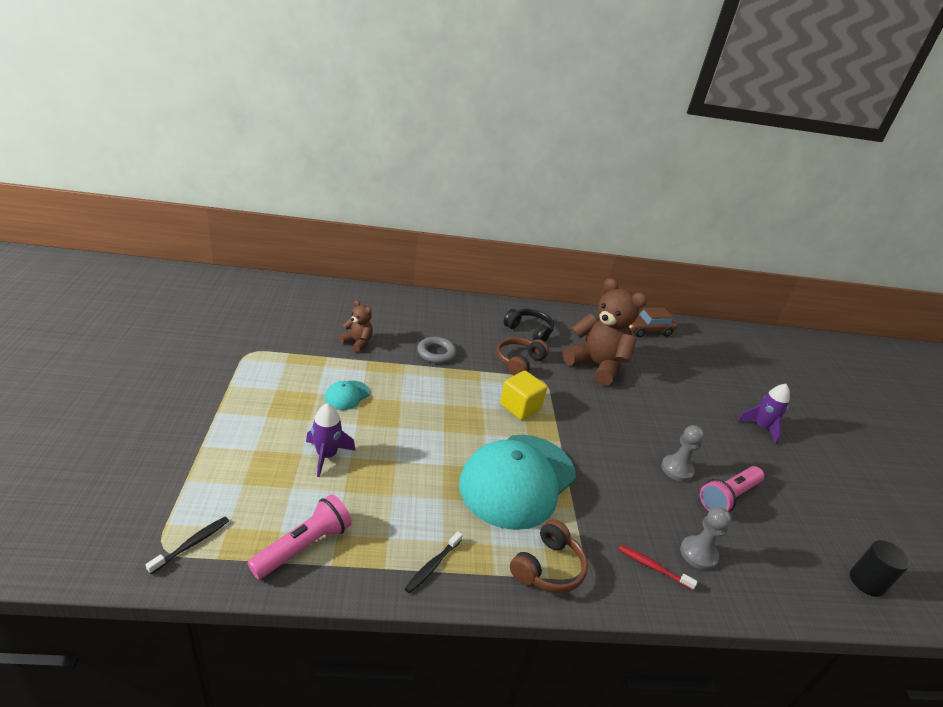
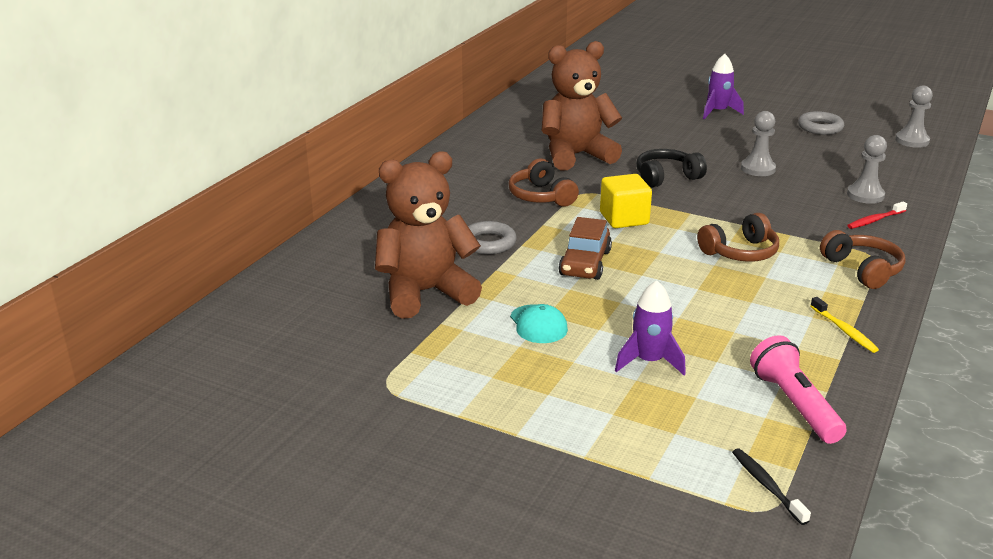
camera: 55 degrees left, 5 degrees down
(358, 343) = (425, 293): brown teddy bear -> brown teddy bear, size x2.09
(432, 566) = (844, 330): black toothbrush -> yellow toothbrush
(517, 480) = (740, 252): turquoise cap -> brown headphones
(529, 331) = (484, 173): black headphones -> black headphones (666, 177)
(647, 330) = (531, 110): brown car -> brown car (585, 263)
(728, 496) = (802, 159): pink flashlight -> none
(811, 501) = (820, 127): none -> grey ring
(866, 582) = (912, 141): black cylinder -> grey pawn

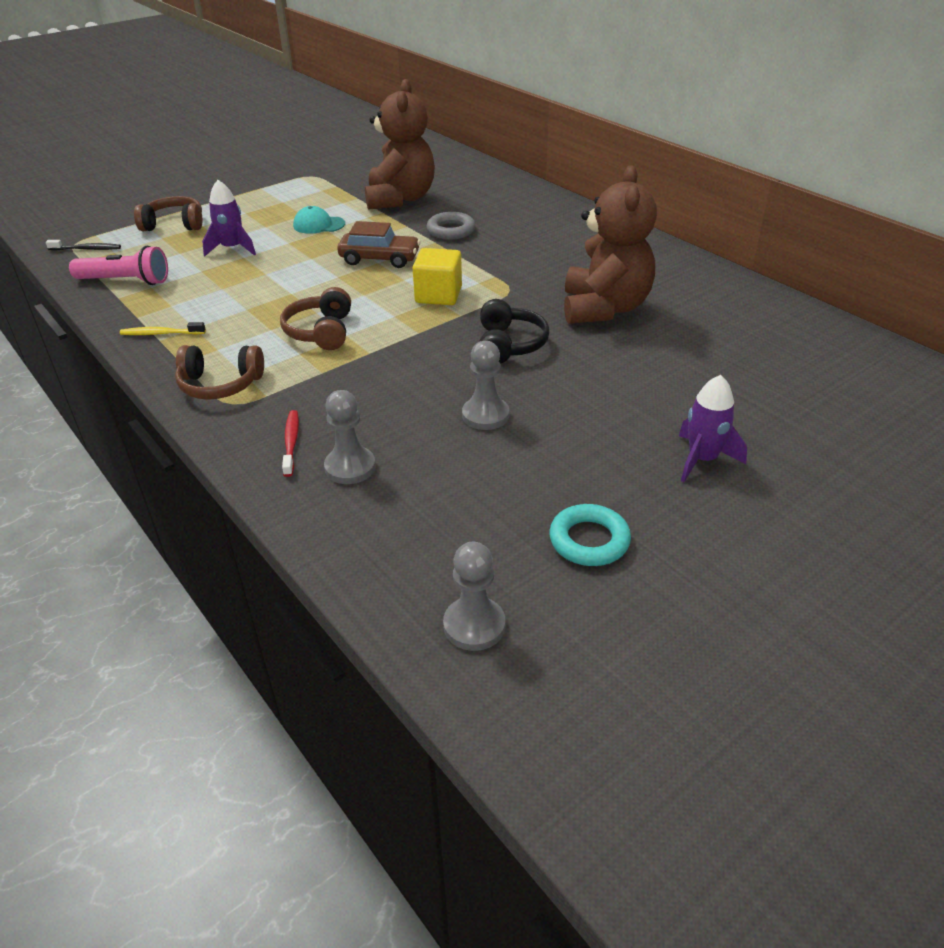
camera: 115 degrees right, 10 degrees up
(541, 196) = (518, 268): brown headphones -> brown headphones (174, 224)
(585, 263) = (379, 259): brown car -> brown car turned 150 degrees clockwise
(820, 127) = (589, 540): grey ring -> turquoise ring

